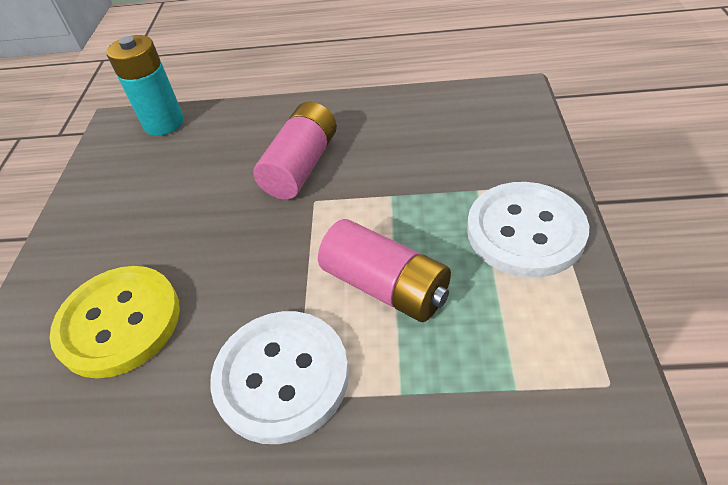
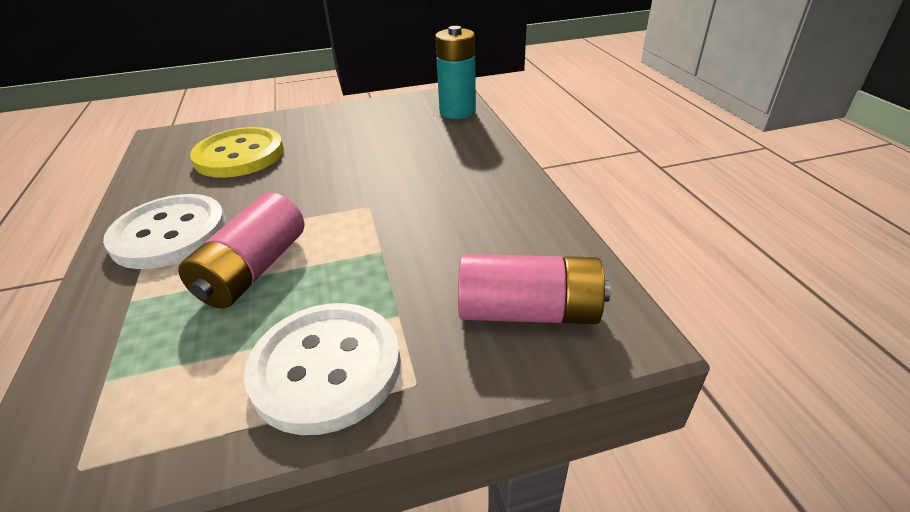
camera: 70 degrees right, 10 degrees down
(301, 166) = (416, 188): pink battery -> pink battery (528, 311)

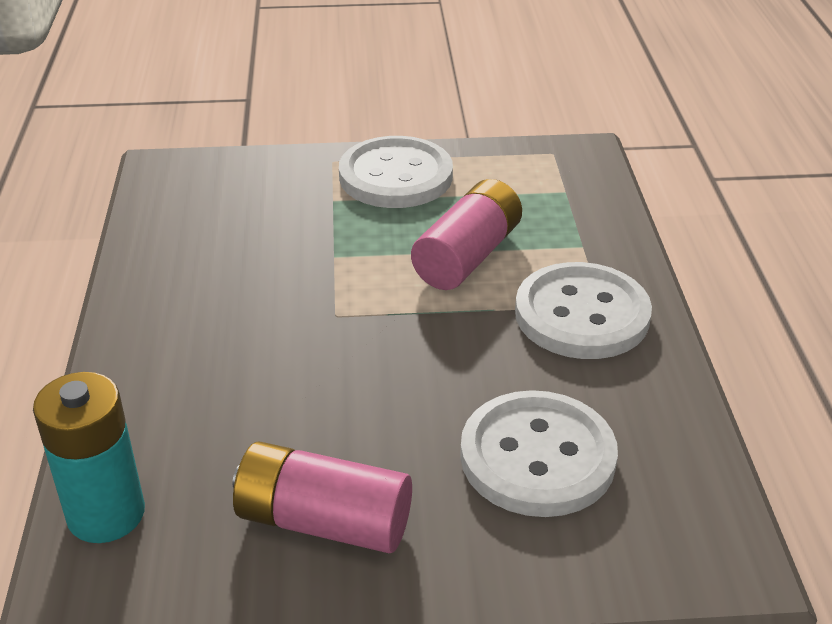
camera: 170 degrees left, 0 degrees up
(239, 155) = (537, 457): yellow button -> white button
(528, 311) = (225, 187): pink battery -> pink battery (323, 521)

